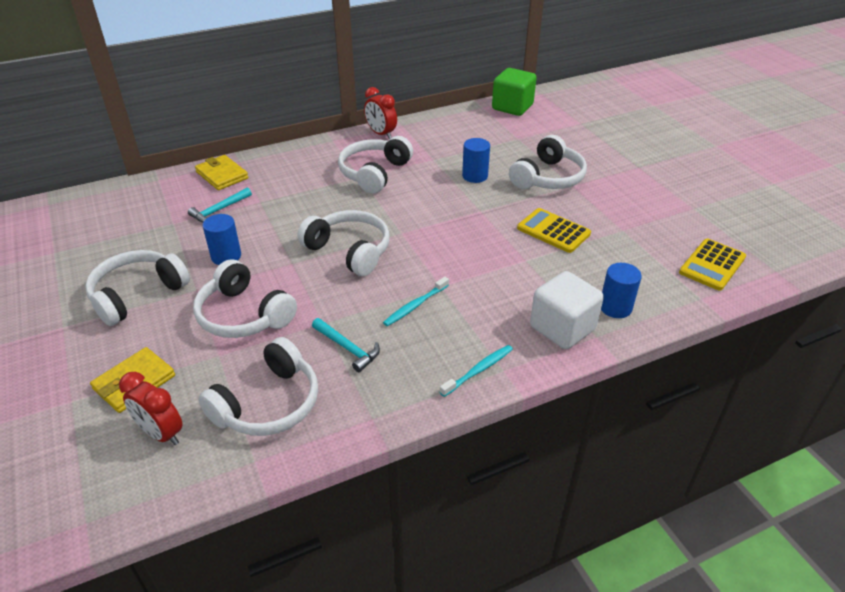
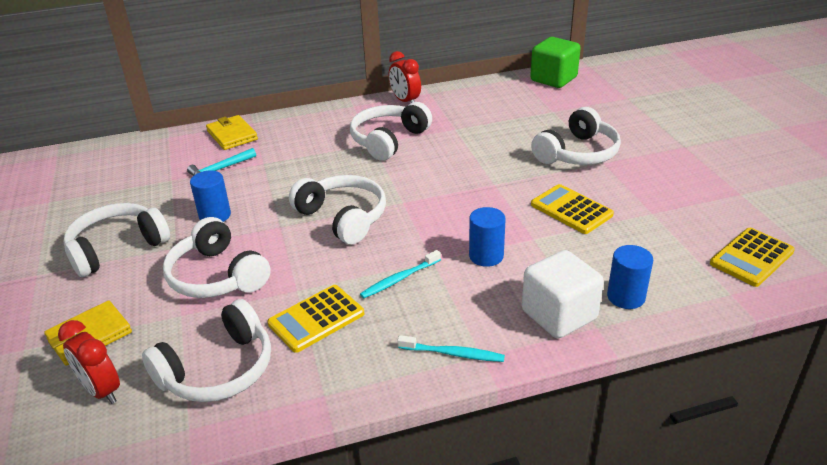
camera: 10 degrees right, 5 degrees down
(348, 348) = (316, 319): turquoise hammer -> yellow calculator
(475, 176) = (496, 148): blue cylinder -> blue cylinder (486, 256)
(478, 370) = (453, 354): turquoise toothbrush -> turquoise toothbrush turned 45 degrees clockwise

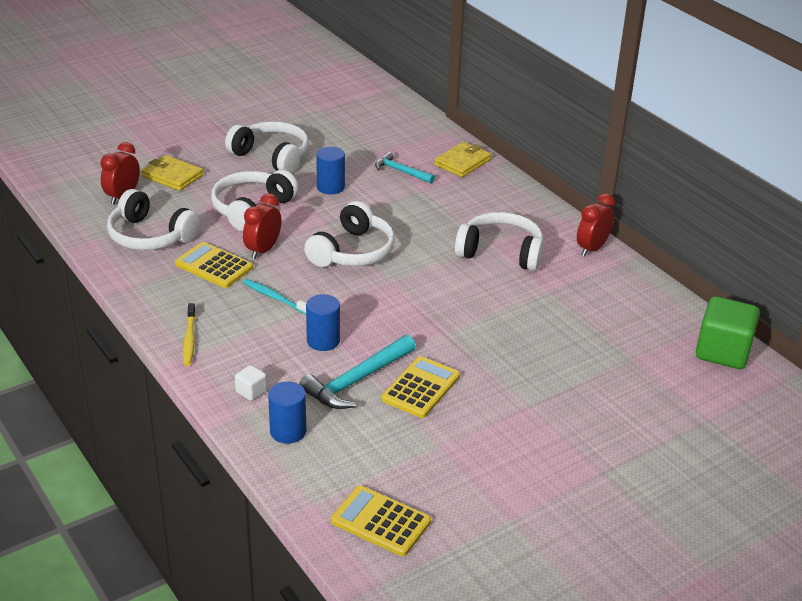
camera: 70 degrees right, 0 degrees up
(306, 277) = (263, 250): none -> red clock
(453, 354) = (189, 339): turquoise toothbrush -> yellow toothbrush
(554, 244) = (356, 381): none -> turquoise hammer
(559, 315) = (251, 391): white cube -> white cube, size x0.45
(577, 153) = (540, 384): white headphones -> none

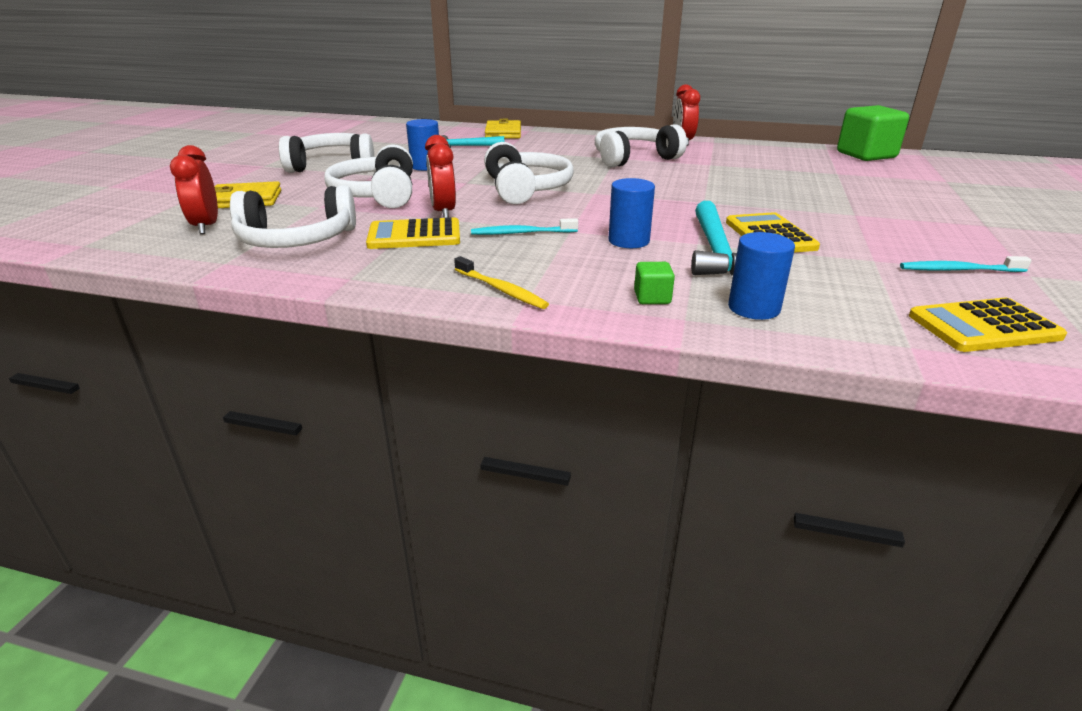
camera: 40 degrees left, 5 degrees down
(251, 391) = (652, 298): white cube -> green cube
(472, 486) = (958, 270): none -> turquoise toothbrush

